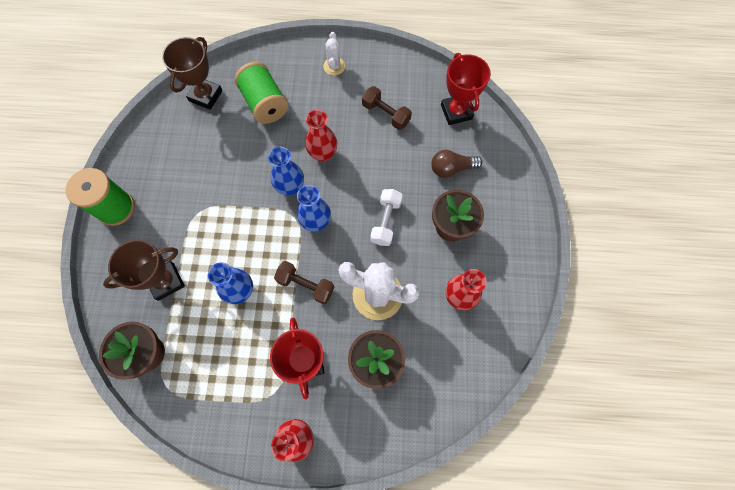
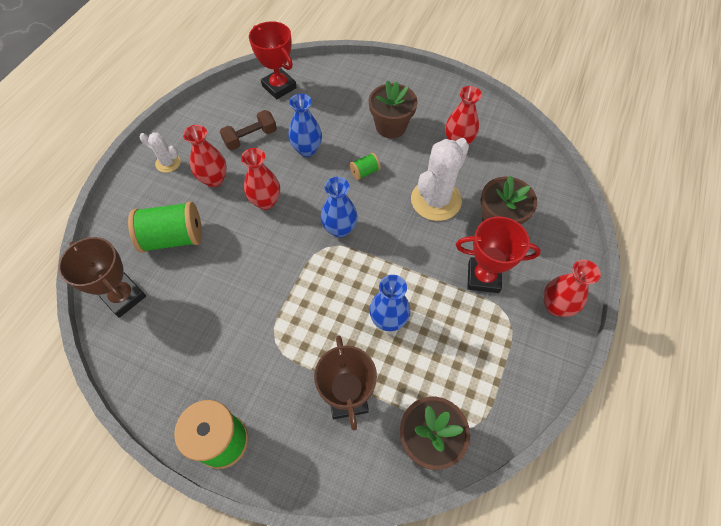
camera: 70 degrees left, 10 degrees down
(290, 187) = (289, 241): blue vase -> blue vase (307, 150)
(306, 285) = (404, 256): brown dumbbell -> none
(330, 106) = (214, 179): none -> red vase
(386, 221) = (365, 172): white dumbbell -> green spool
(451, 168) = (334, 108): brown light bulb -> none
(456, 112) = (279, 87): red trophy -> red trophy turned 45 degrees clockwise

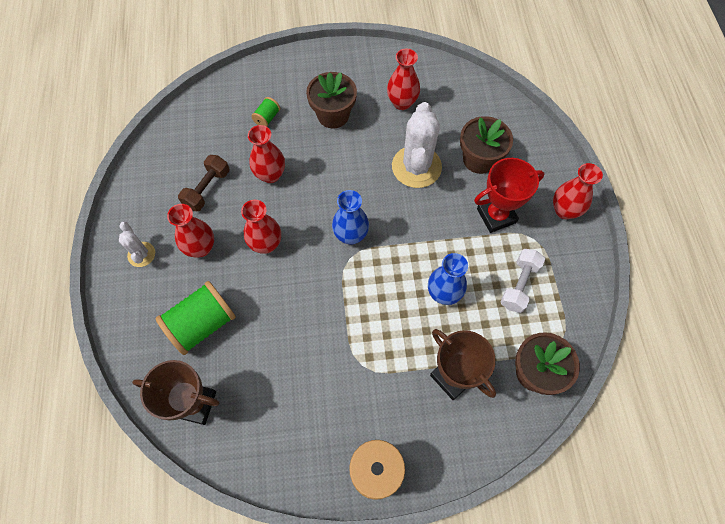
camera: 30 degrees left, 5 degrees up
(168, 163) = (141, 254): white cactus -> white cactus turned 75 degrees clockwise
(279, 87) = (199, 123): red trophy -> none
(307, 150) = (270, 175): blue vase -> red vase
(365, 172) = (338, 171): green spool -> green spool (267, 118)
(465, 350) = (519, 285): none -> white dumbbell

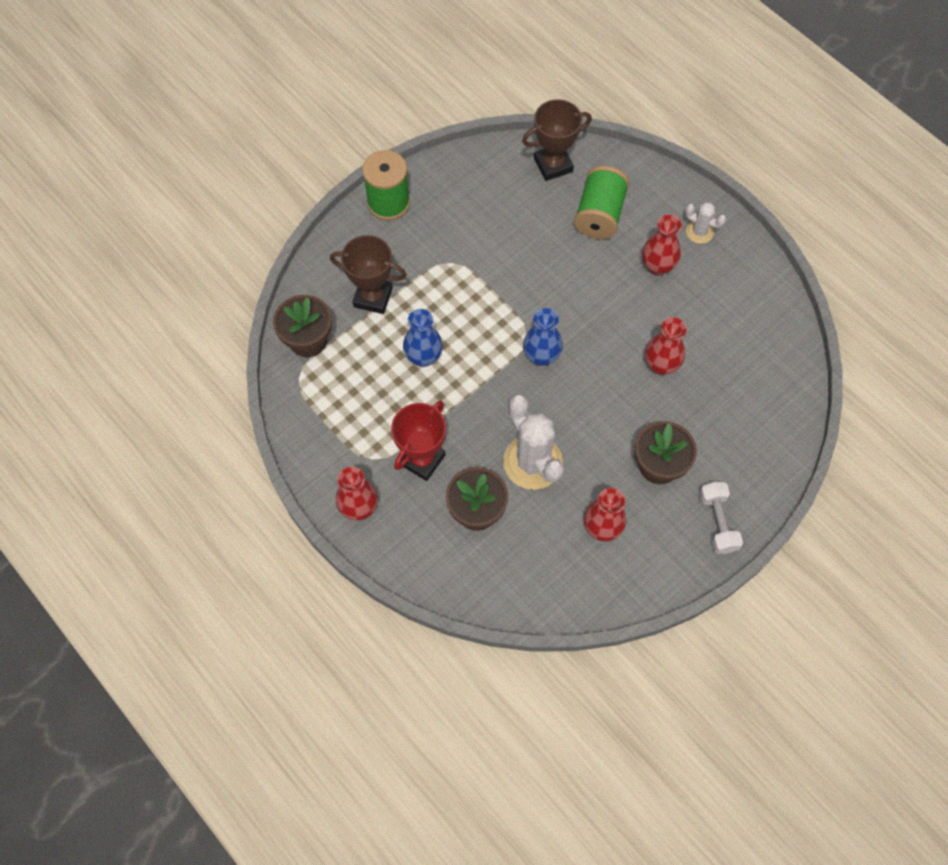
camera: 145 degrees right, 0 degrees up
(207, 189) = (703, 316): brown dumbbell -> none
(266, 244) = (607, 303): red vase -> none
(267, 118) = (719, 420): green spool -> none
(519, 285) = (362, 405): white dumbbell -> white dumbbell (717, 522)

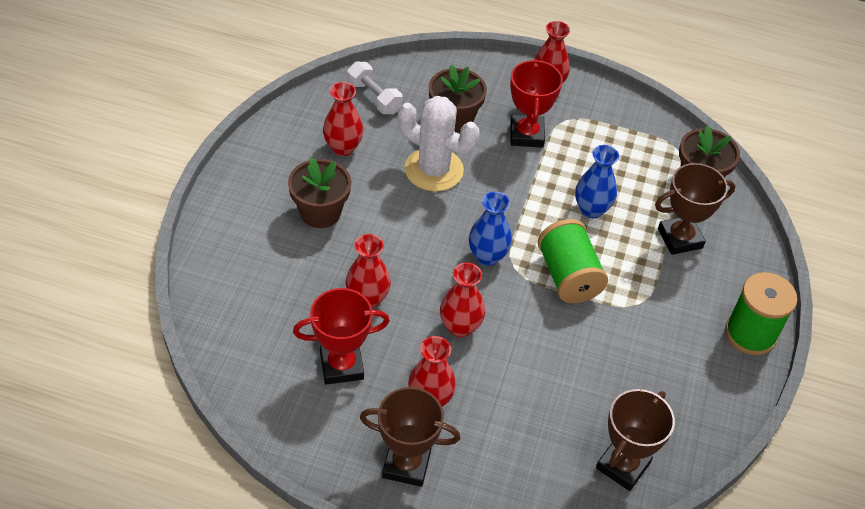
camera: 145 degrees right, 15 degrees down
(599, 215) = (530, 429): green spool -> green spool (568, 276)
(601, 308) = (460, 327): none -> red vase
(699, 232) = (406, 464): white cactus -> brown trophy
(709, 321) = (341, 366): none -> red trophy
(717, 522) = (243, 191): white dumbbell -> white dumbbell (374, 97)

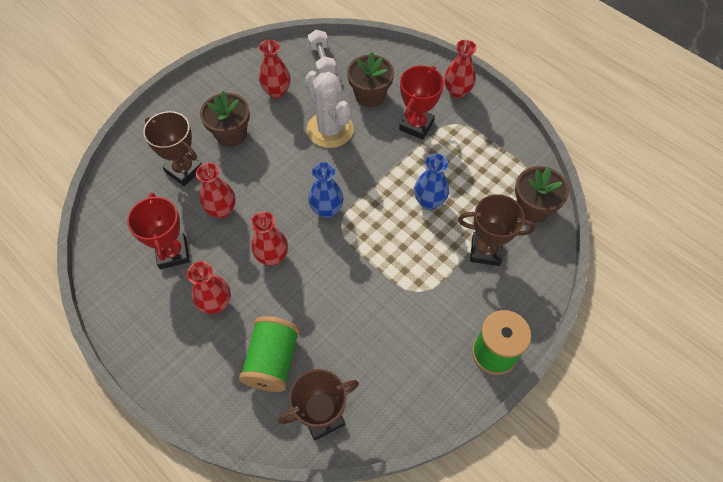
camera: 30 degrees right, 10 degrees up
(341, 366) = (173, 253): red trophy -> red trophy turned 60 degrees clockwise
(406, 464) = (169, 345): brown trophy -> brown trophy (184, 170)
(568, 276) = (377, 248): green spool -> green spool (273, 361)

